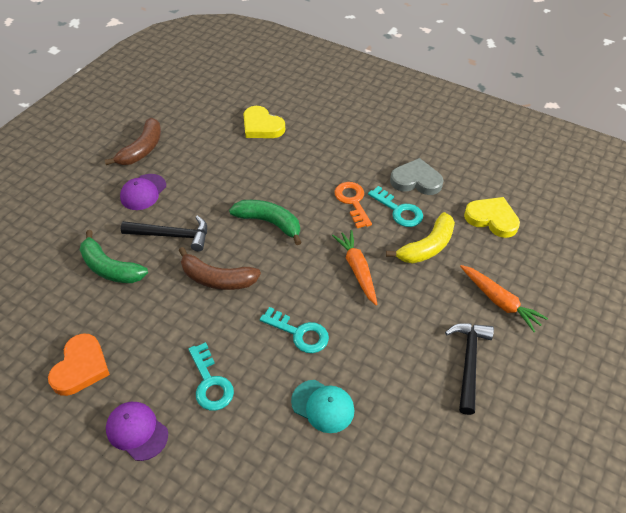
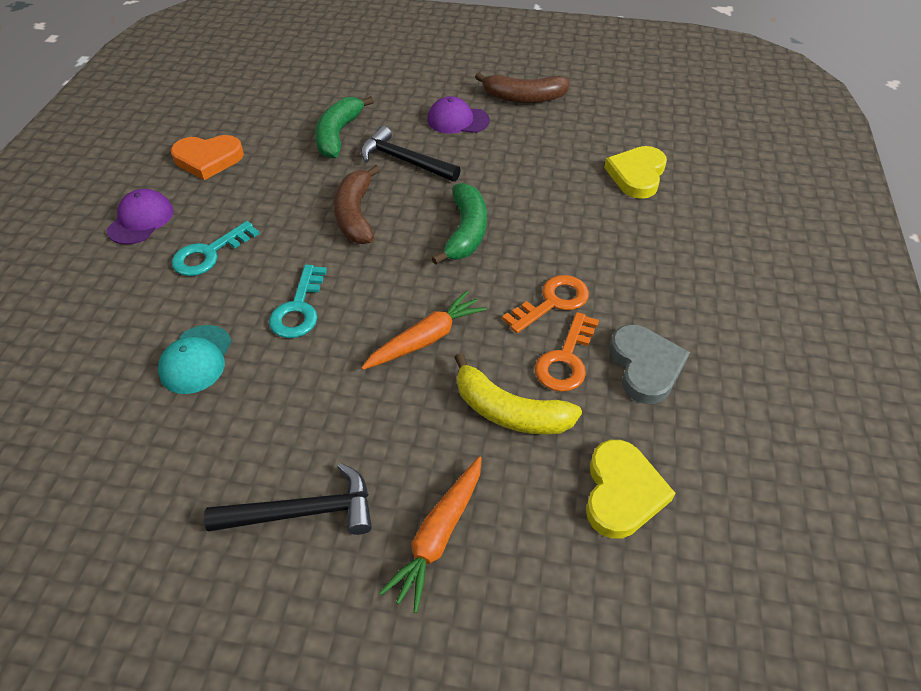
camera: 70 degrees right, 0 degrees up
(172, 235) = (404, 161): black hammer -> black hammer turned 135 degrees clockwise
(399, 210) = (566, 359): turquoise key -> orange key

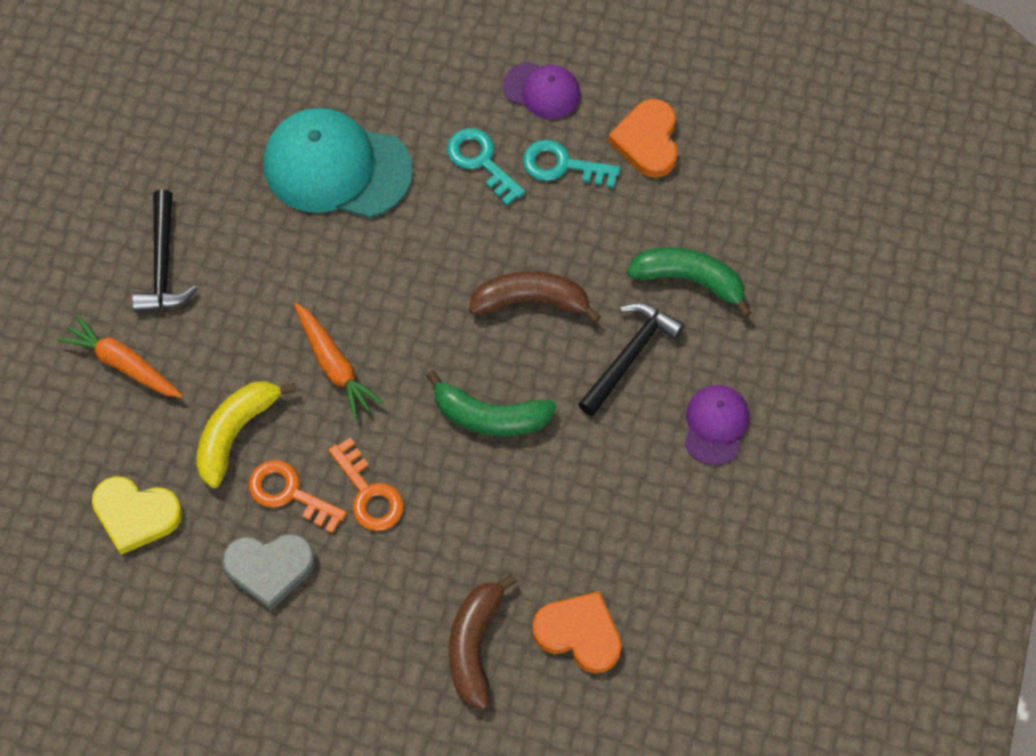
camera: 95 degrees right, 15 degrees up
(196, 359) = (337, 167): turquoise cap -> turquoise cap, size x1.88
(299, 309) = (390, 250): turquoise key -> turquoise key (562, 166)
(523, 97) = (768, 517): brown banana -> brown banana (475, 645)
(637, 175) = (579, 633): yellow heart -> orange heart

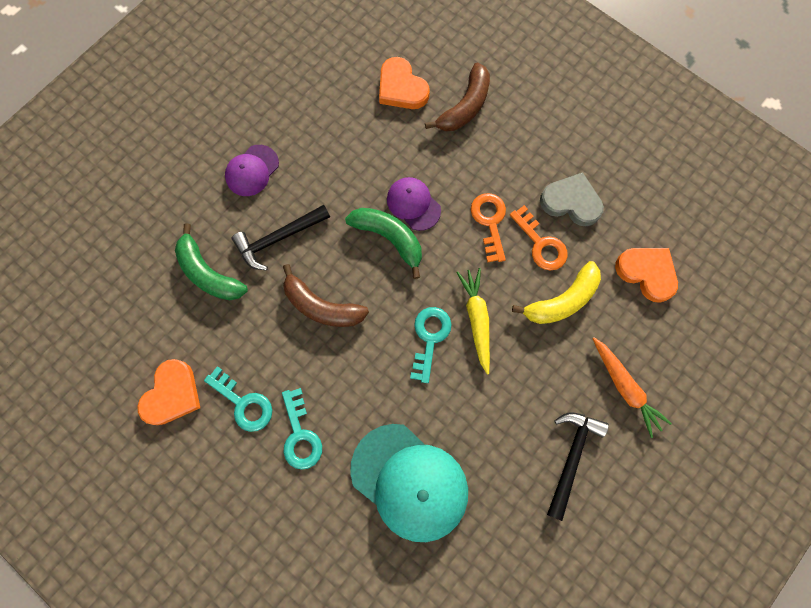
camera: 155 degrees left, 10 degrees up
(136, 515) = (647, 273): yellow heart -> orange heart
(334, 365) = (476, 320): orange carrot -> yellow carrot
(383, 321) = (429, 338): none -> turquoise key
(542, 90) = (223, 477): purple cap -> purple cap (413, 204)

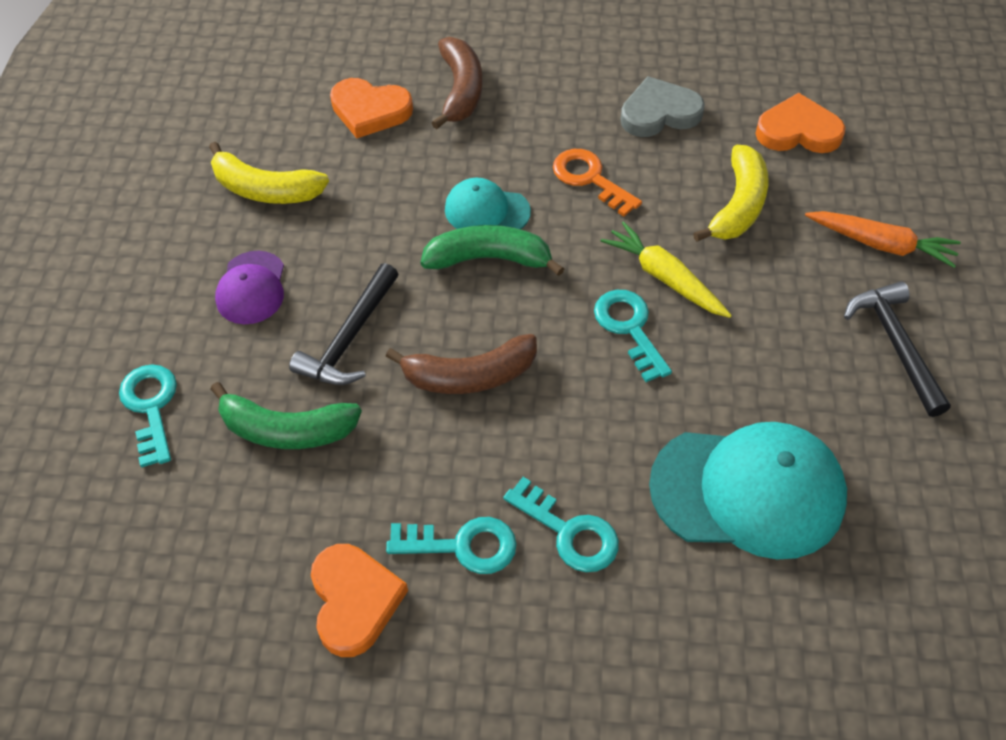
camera: 35 degrees left, 20 degrees down
(154, 212) = (150, 407): none -> turquoise key
(304, 107) = (265, 189): none -> yellow banana
(413, 204) = (486, 210): purple cap -> turquoise cap
(541, 244) = (665, 167): orange key -> none

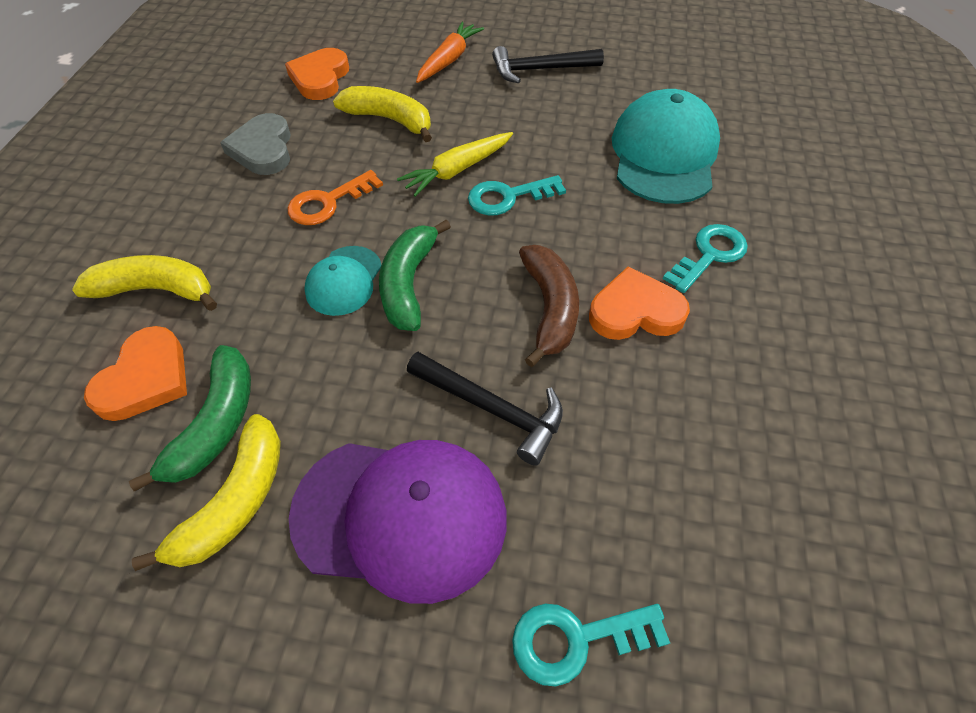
camera: 85 degrees left, 0 degrees up
(251, 288) = (400, 516): purple cap -> purple cap, size x1.88
(287, 430) = (610, 473): green banana -> green banana (216, 423)
(354, 601) = (801, 412): orange heart -> orange heart (635, 311)
(460, 90) = (156, 290): brown banana -> yellow banana
(463, 545) = (731, 326): turquoise key -> none

